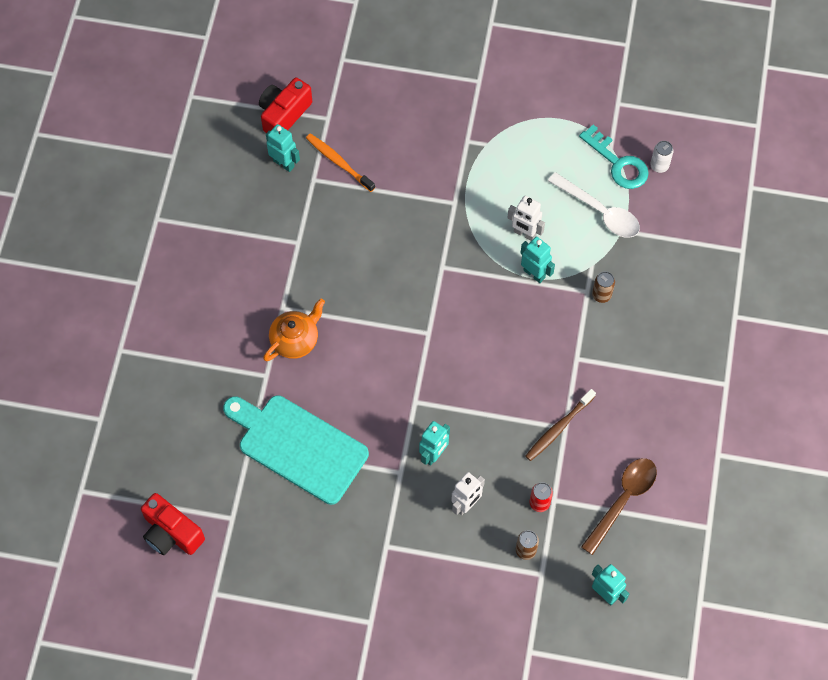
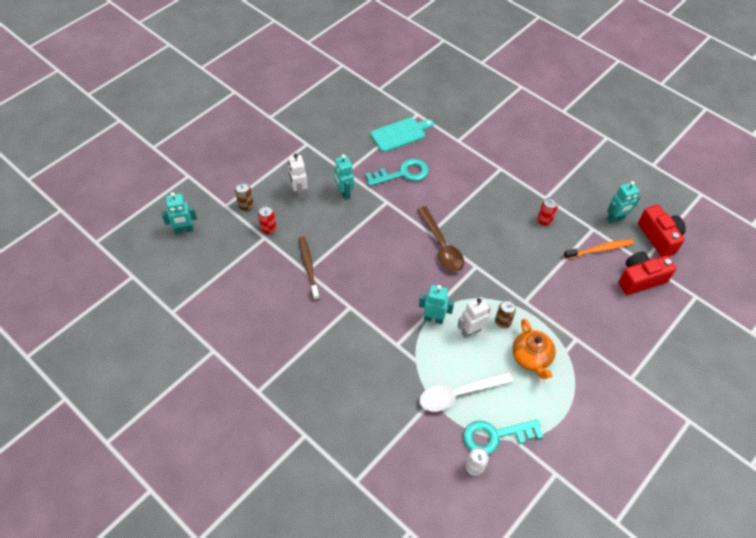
camera: 120 degrees right, 10 degrees down
(171, 533) = (390, 63): red camera -> red camera (640, 279)
(295, 340) = (473, 164): orange teapot -> orange teapot (531, 357)
(298, 446) = (400, 134): turquoise cutting board -> turquoise cutting board, size x0.61
(333, 229) = (544, 220): none -> red can
(361, 408) = (402, 173): none -> turquoise key
(534, 273) = (433, 319): turquoise robot -> turquoise robot turned 150 degrees counterclockwise
(601, 295) = (387, 352): brown can -> brown can (502, 322)
(623, 500) = (231, 274): brown spoon -> brown spoon (441, 246)

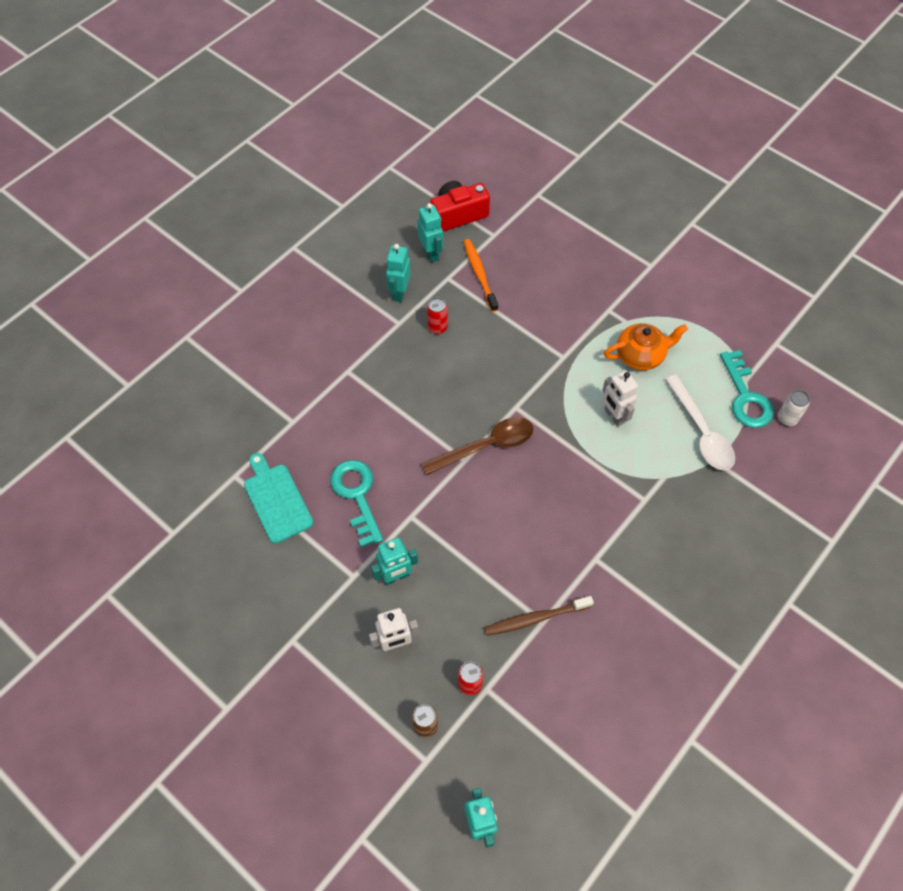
camera: 90 degrees left, 5 degrees up
(433, 319) = (601, 457): turquoise robot -> turquoise robot (399, 293)
(502, 322) = (596, 382): brown can -> none
(640, 279) = (520, 241): red camera -> none

